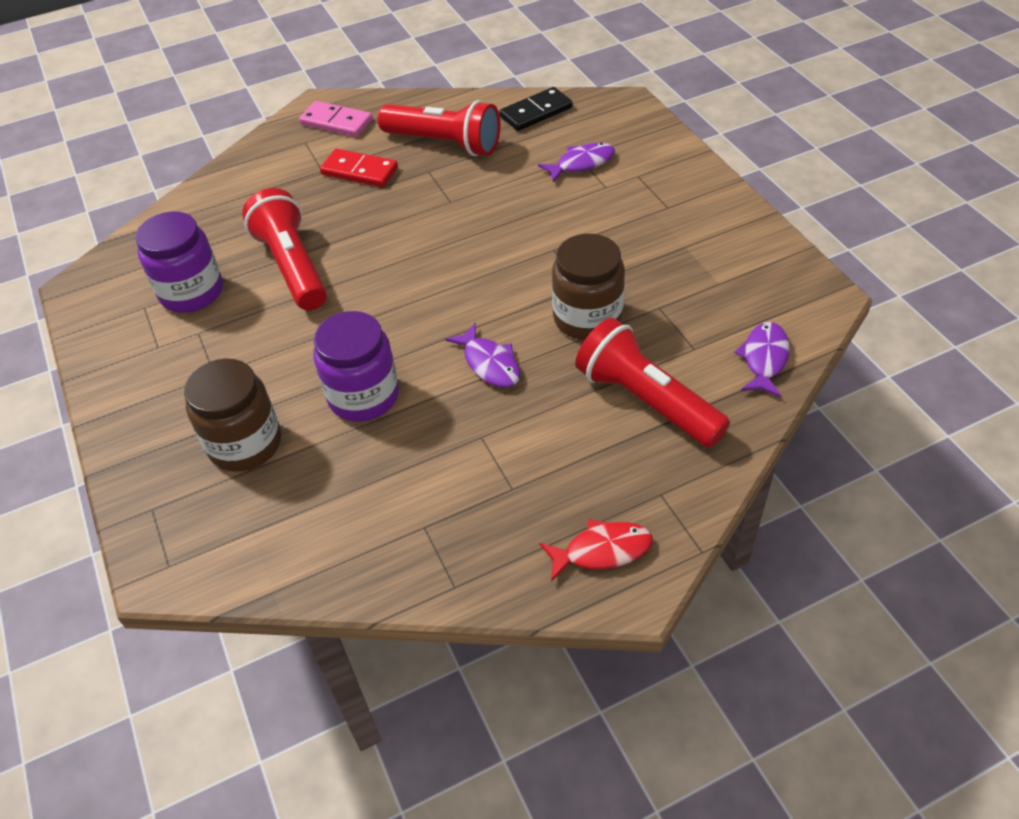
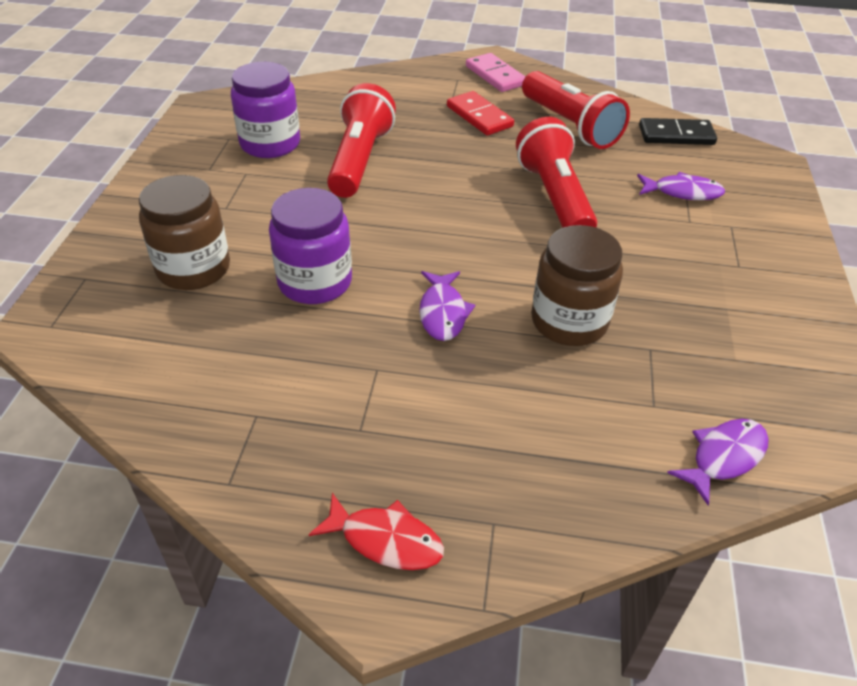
camera: 30 degrees right, 5 degrees down
(646, 400) = (559, 426): red flashlight -> red flashlight (554, 197)

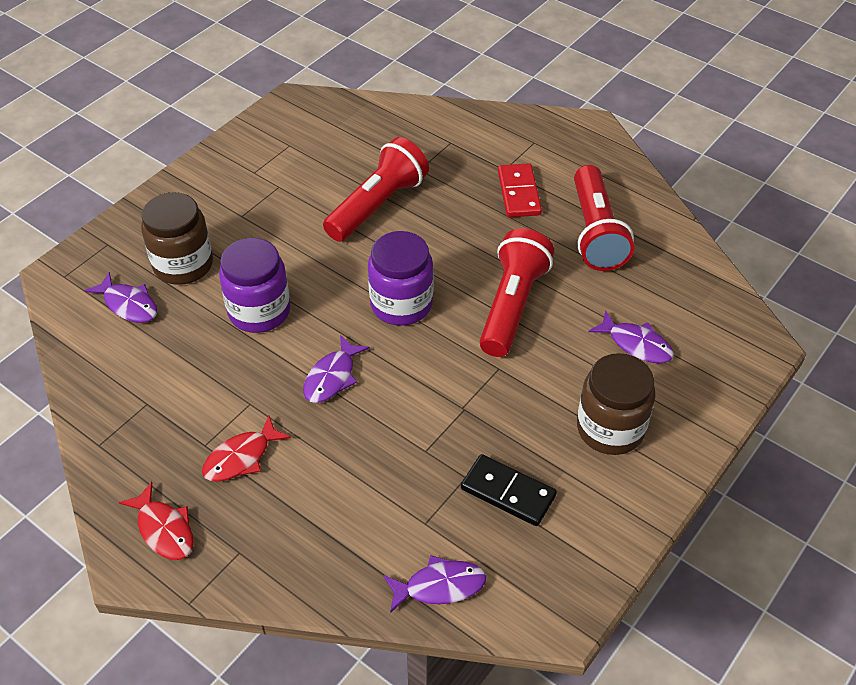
camera: 30 degrees right, 5 degrees up
(156, 326) = (129, 305): none -> purple fish
(270, 144) = (318, 162): purple jar -> purple jar (401, 304)
(412, 425) = (241, 457): none -> red fish
(495, 75) = (574, 149): pink domino -> none
(569, 321) = (422, 426): brown jar -> brown jar (610, 428)
(676, 135) = (691, 280): black domino -> black domino (508, 492)

